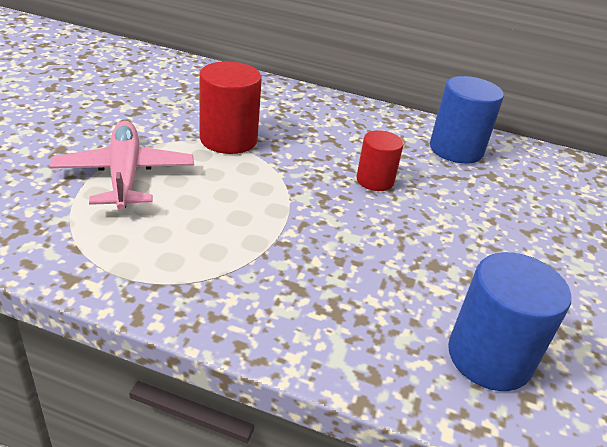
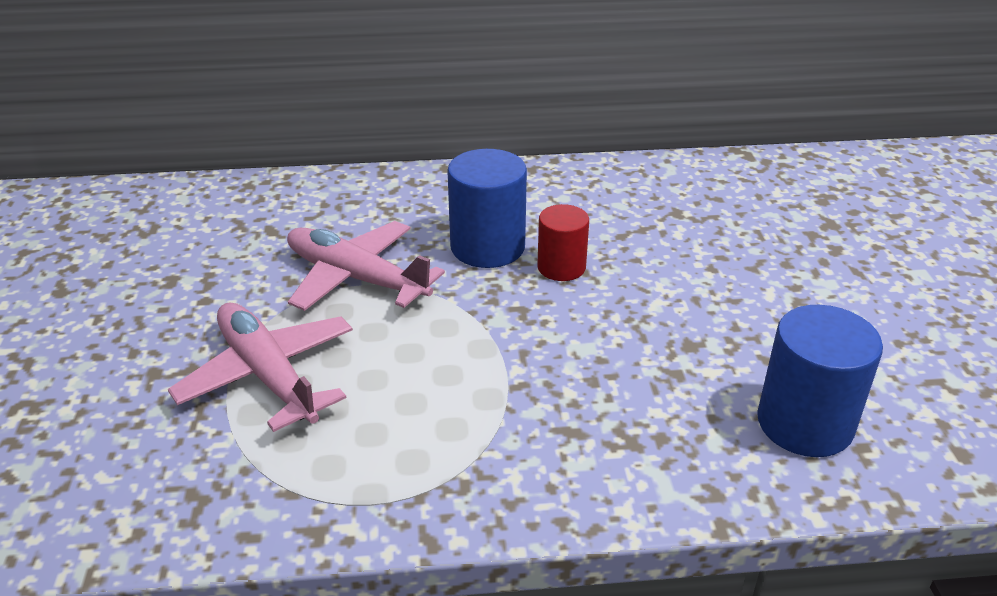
camera: 20 degrees left, 0 degrees up
(228, 139) = (356, 278): red cylinder -> pink plane
(456, 149) = (620, 193): blue cylinder -> blue cylinder (487, 247)

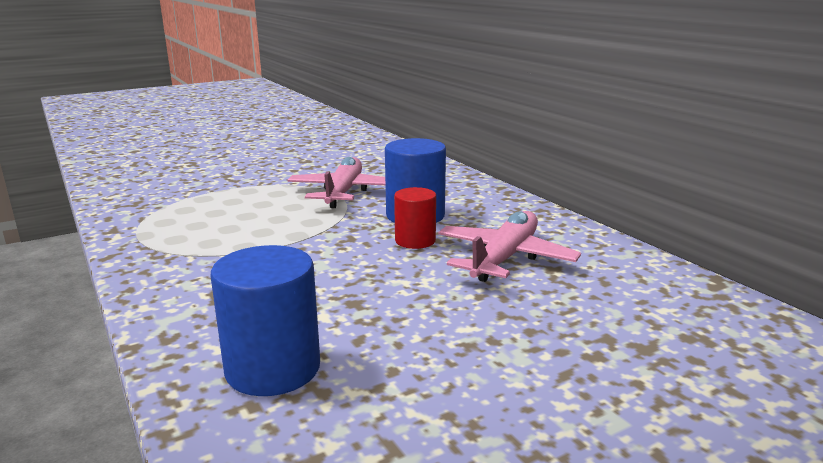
camera: 65 degrees right, 15 degrees down
(268, 375) = (237, 194): pink plane -> pink plane (505, 258)

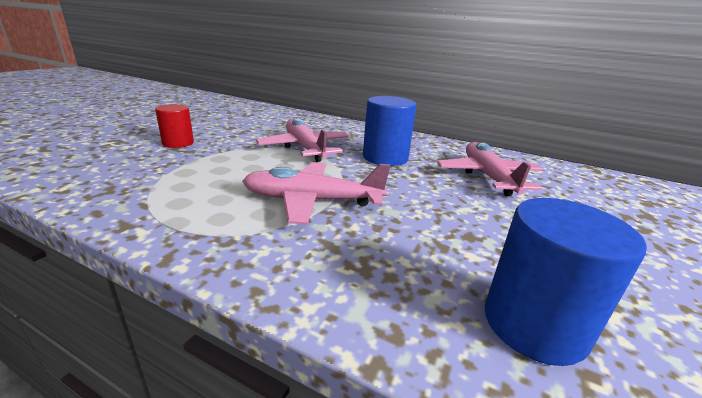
camera: 35 degrees left, 5 degrees up
(264, 241) = (312, 201): none -> pink plane
(415, 241) = (418, 176): red cylinder -> red cylinder (178, 143)

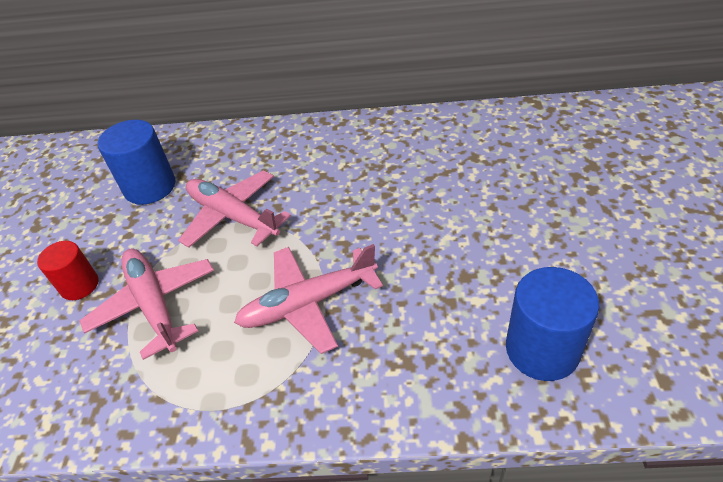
camera: 20 degrees left, 20 degrees up
(385, 158) = (329, 189): blue cylinder -> blue cylinder (150, 187)
(487, 176) = (444, 172): pink plane -> pink plane (154, 304)

